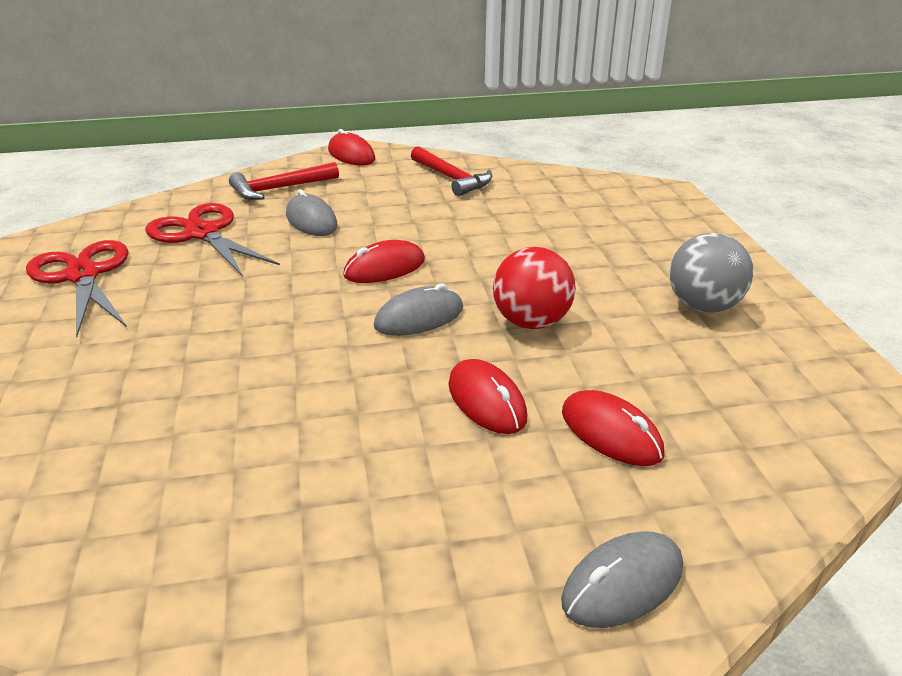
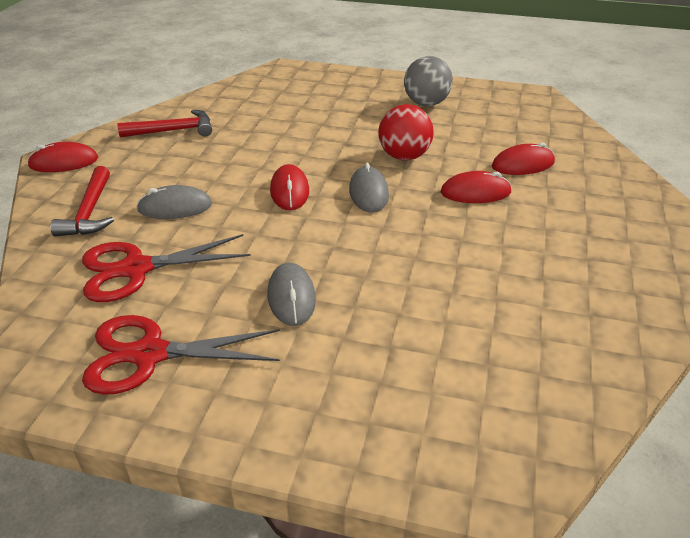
camera: 65 degrees left, 5 degrees up
(622, 584) = (628, 194): grey mouse -> grey mouse (291, 297)

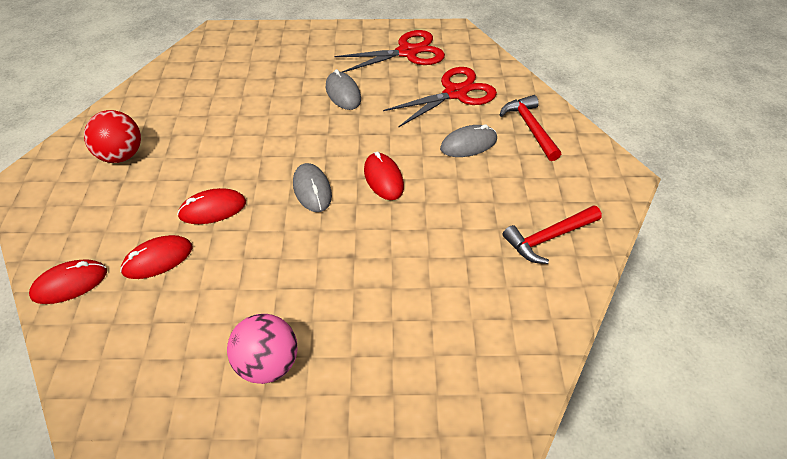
camera: 165 degrees right, 10 degrees up
(64, 162) = (608, 172): red mouse -> red mouse (70, 284)
(404, 156) = (285, 247): red ball -> red ball (121, 156)
(426, 103) = (267, 365): grey ball -> pink ball

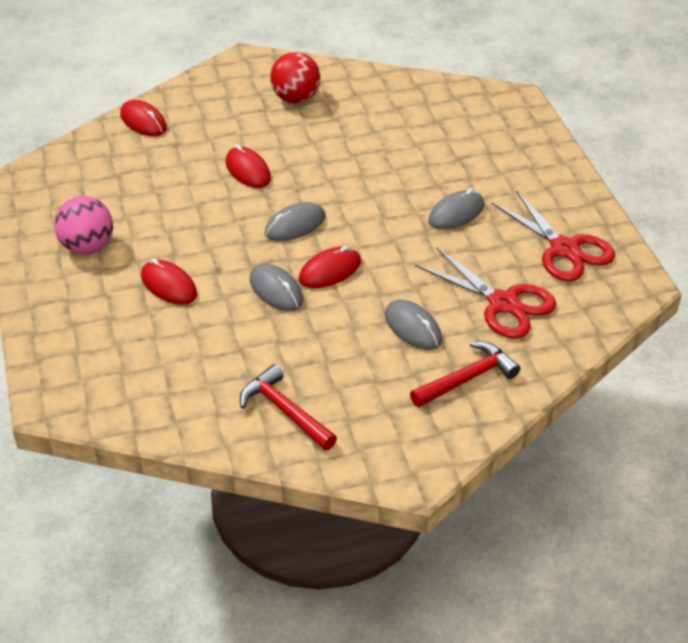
camera: 75 degrees right, 5 degrees down
(157, 259) = (180, 157): red mouse -> red mouse (169, 285)
(396, 218) = (276, 290): none -> grey mouse

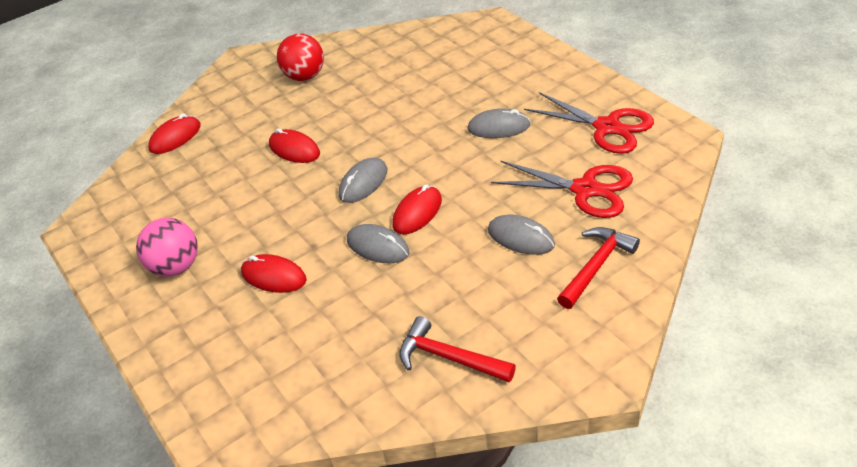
camera: 15 degrees left, 0 degrees up
(143, 121) = (175, 137): red mouse -> red mouse turned 75 degrees counterclockwise
(456, 213) = (498, 127): grey mouse -> grey mouse turned 60 degrees clockwise

